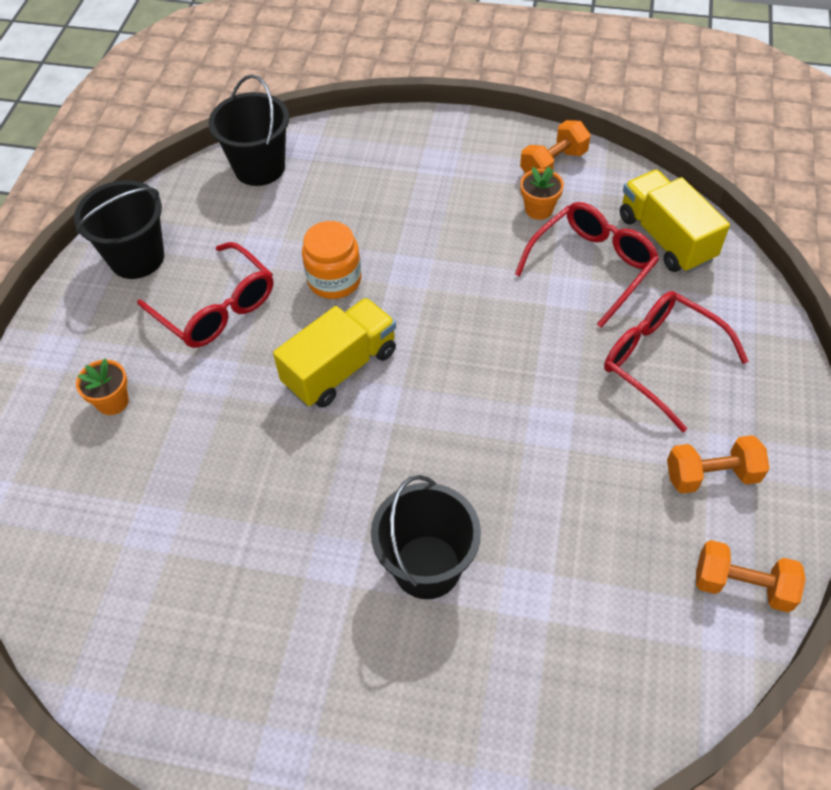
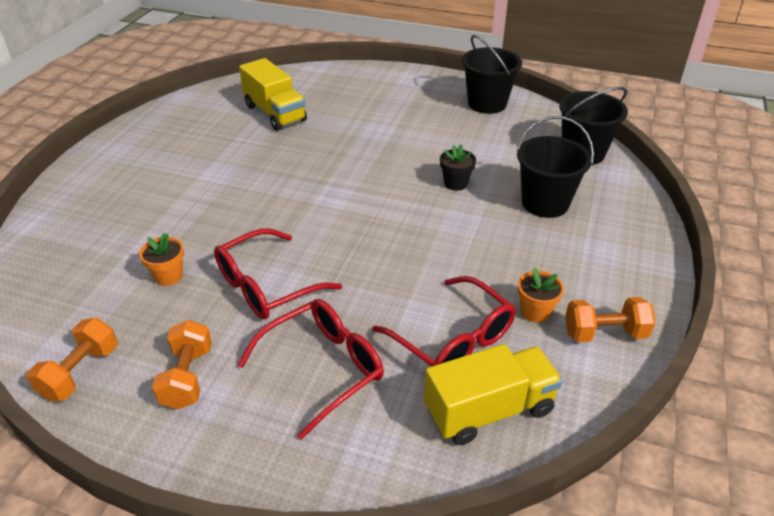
camera: 95 degrees right, 15 degrees down
(112, 401) = (367, 98): orange flower pot -> orange flower pot (168, 276)
(216, 308) = (436, 133): red glasses -> red glasses (267, 286)
(334, 280) = (456, 183): orange jar -> black flower pot
(340, 368) = (369, 182): yellow truck -> yellow truck (275, 113)
(427, 566) = (193, 208): black bucket -> black bucket (545, 203)
(553, 164) = (605, 333): orange dumbbell -> orange dumbbell turned 60 degrees counterclockwise

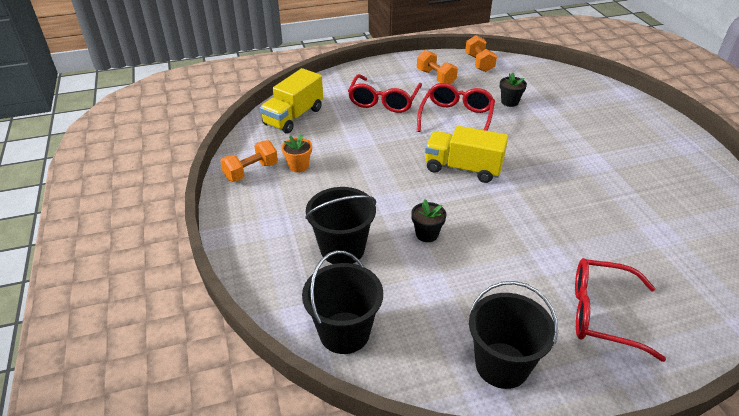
camera: 145 degrees right, 0 degrees up
(168, 276) = (509, 102): orange flower pot -> black flower pot
(275, 113) = (657, 233): yellow truck -> yellow truck (463, 168)
(452, 339) = (334, 135): red glasses -> red glasses (603, 314)

